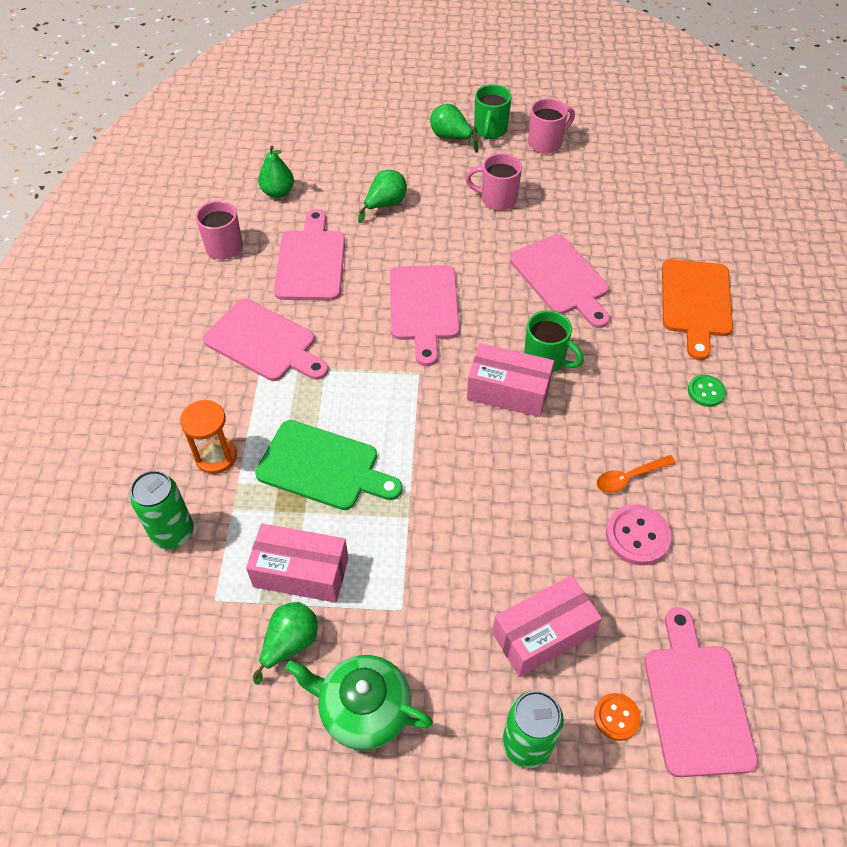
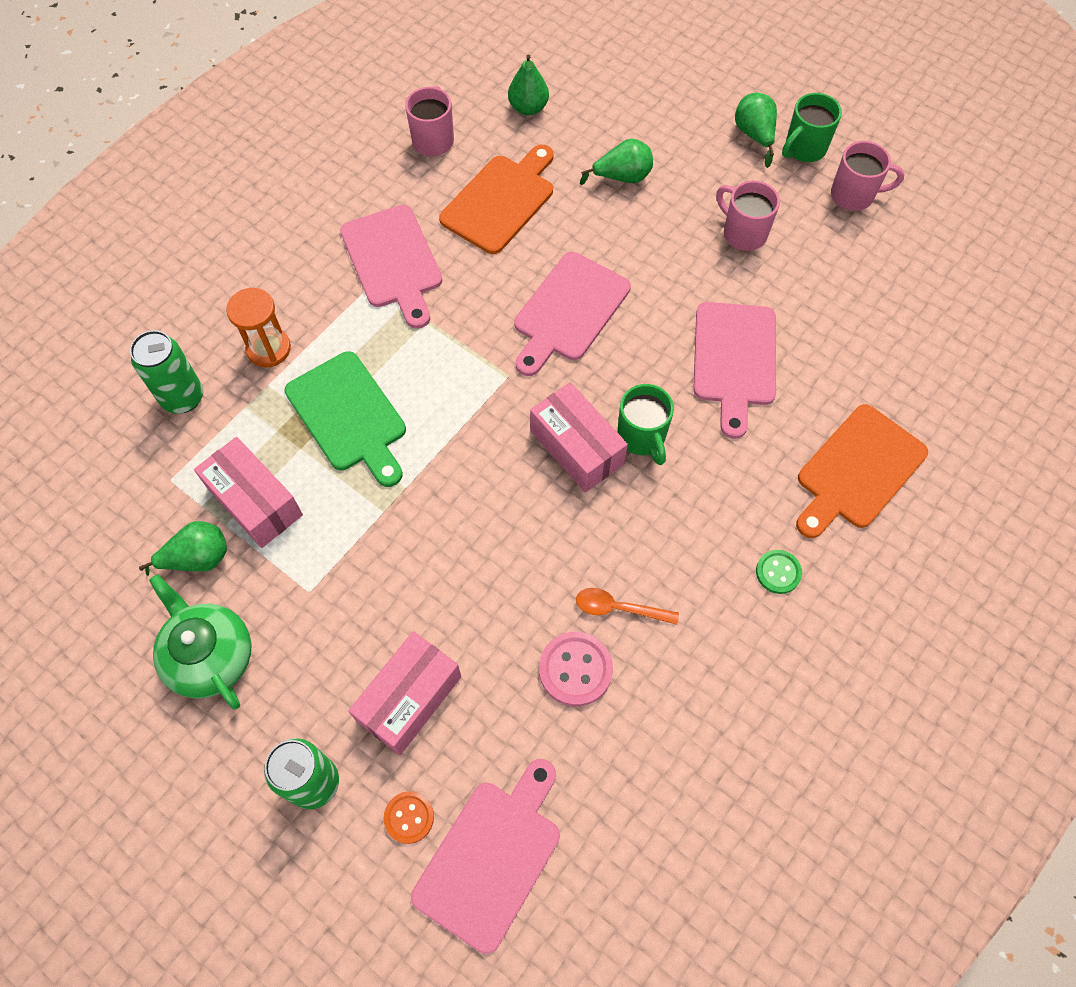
camera: 35 degrees right, 10 degrees up
(311, 261) = (500, 201): pink cutting board -> orange cutting board
(543, 634) = (409, 699): pink box -> pink box turned 60 degrees counterclockwise

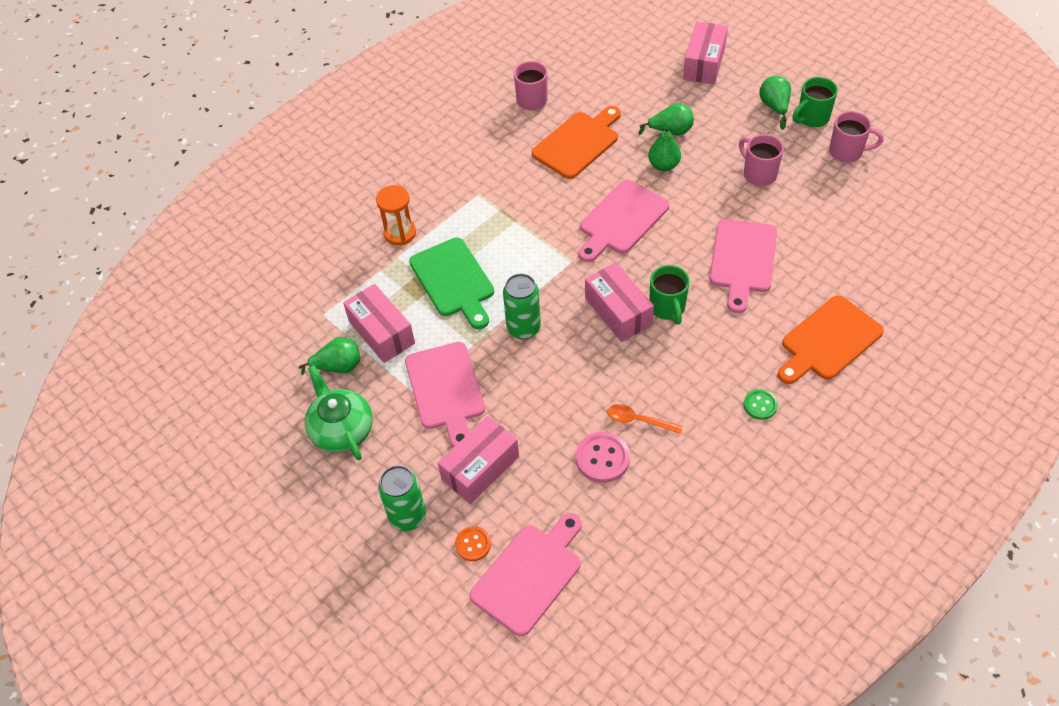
camera: 10 degrees right, 10 degrees down
(183, 397) = (336, 261): green can -> green can (523, 328)
(393, 261) = (495, 180): pink cutting board -> pink cutting board (446, 390)
(528, 108) = (605, 81): green pear -> green pear (663, 165)
(656, 77) = (704, 63): none -> pink box

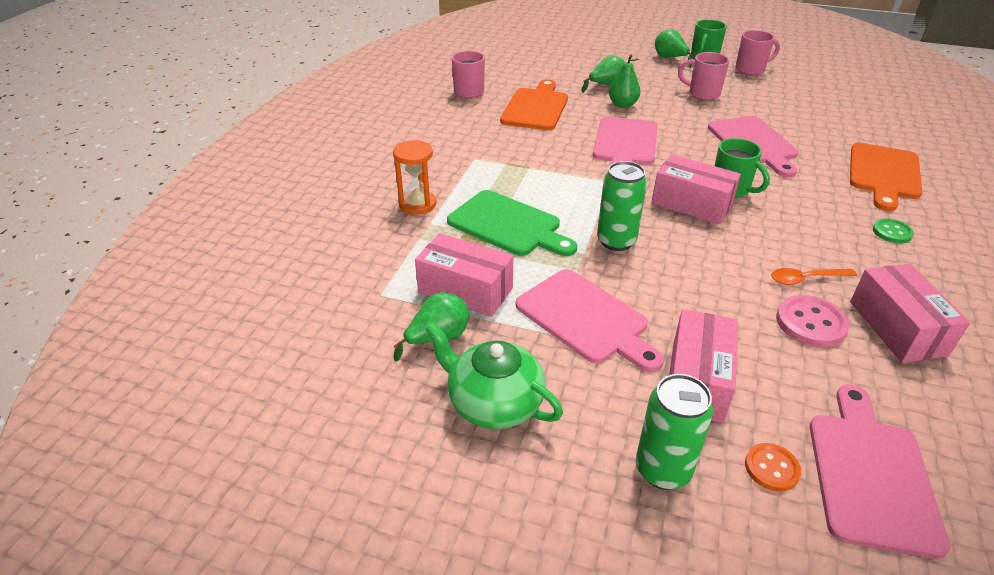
camera: 30 degrees left, 15 degrees down
(704, 63) = (590, 48): pink box -> pink box (897, 328)

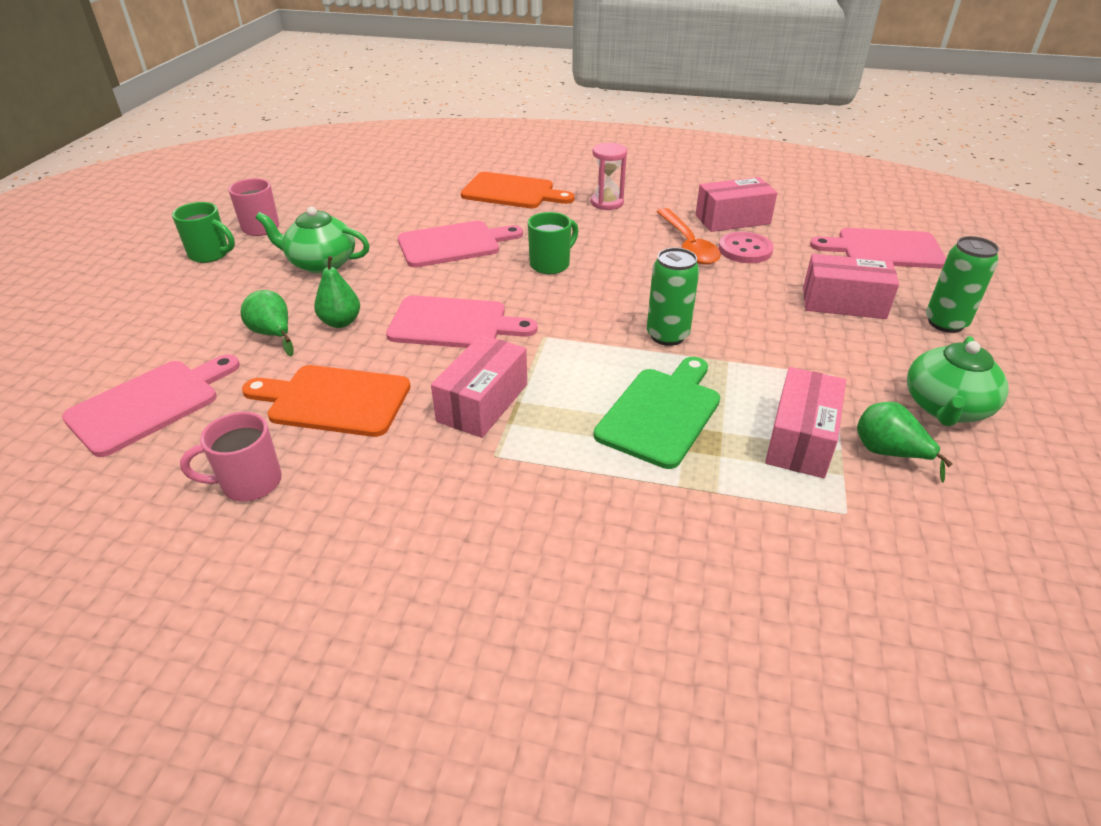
camera: 95 degrees left, 0 degrees up
(417, 204) = (635, 505): orange hourglass -> none
(586, 319) = (801, 356): pink cutting board -> pink cutting board (150, 404)
(670, 58) = (197, 279): green pear -> none
(691, 204) = (584, 288): pink box -> pink box (483, 402)
(702, 93) = (321, 263): pink mug -> green teapot
(771, 468) = (907, 281): orange button -> none
(805, 279) = (688, 245): orange spoon -> orange spoon, size x1.67
(892, 232) = (607, 203): green button -> pink hourglass

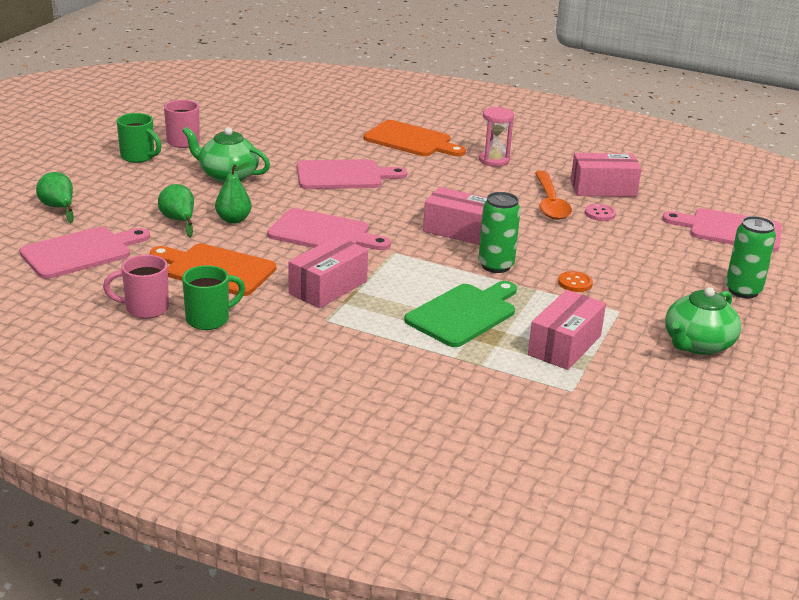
camera: 10 degrees right, 10 degrees down
(551, 264) = (421, 202): green mug -> green mug (209, 319)
(745, 250) = (600, 214): pink button -> pink button, size x0.64
(765, 344) = (575, 283): none -> orange button
(843, 303) = (662, 264): pink box -> pink box (460, 231)
(888, 453) = (629, 363): green pear -> green pear (59, 208)

